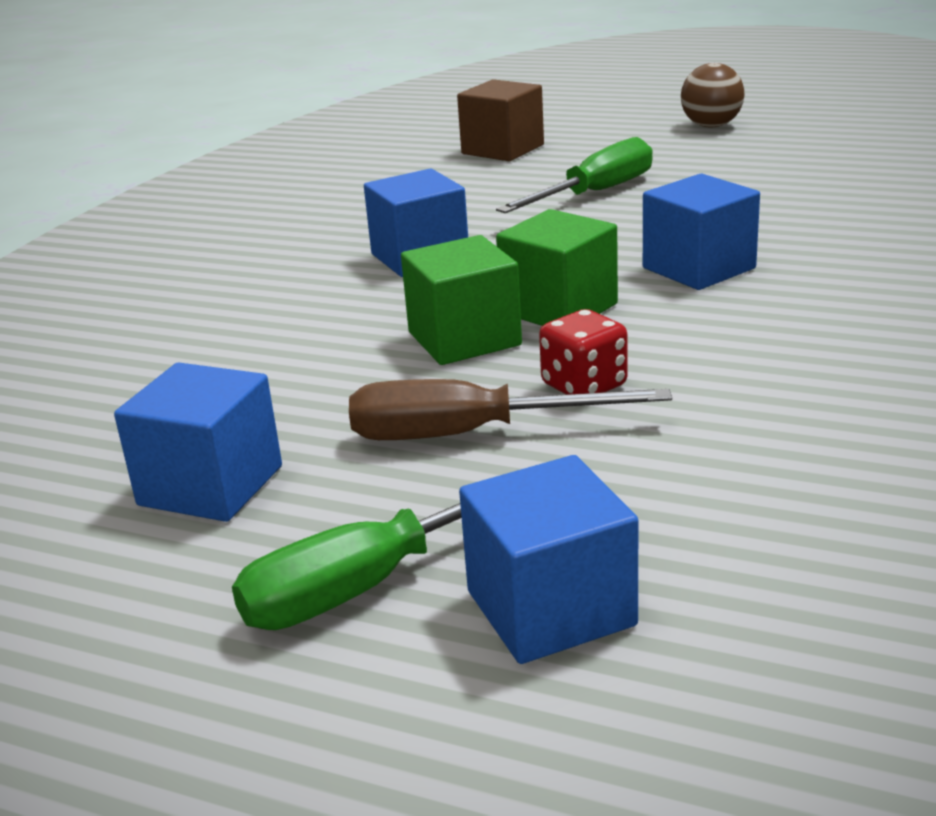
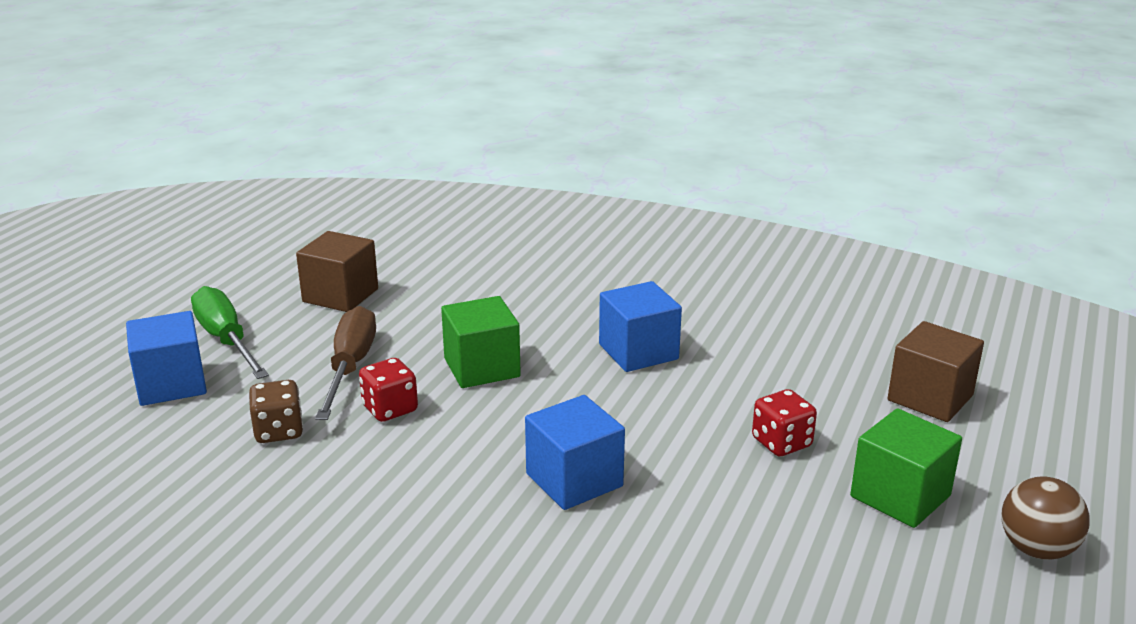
camera: 90 degrees right, 0 degrees up
(211, 485) = (340, 295): blue cube -> brown cube
(559, 309) = (517, 407): green cube -> green cube (900, 496)
(595, 193) = (781, 443): green screwdriver -> red dice
(669, 461) = (279, 431): none -> brown dice

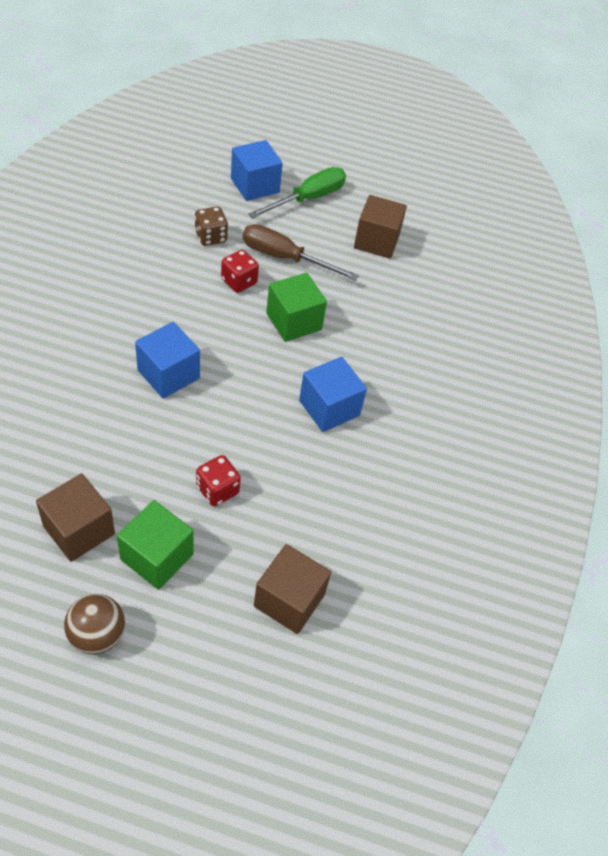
camera: 75 degrees right, 25 degrees up
(350, 367) = (285, 258): brown screwdriver -> brown screwdriver turned 150 degrees counterclockwise
(875, 569) = (79, 530): none -> brown cube

